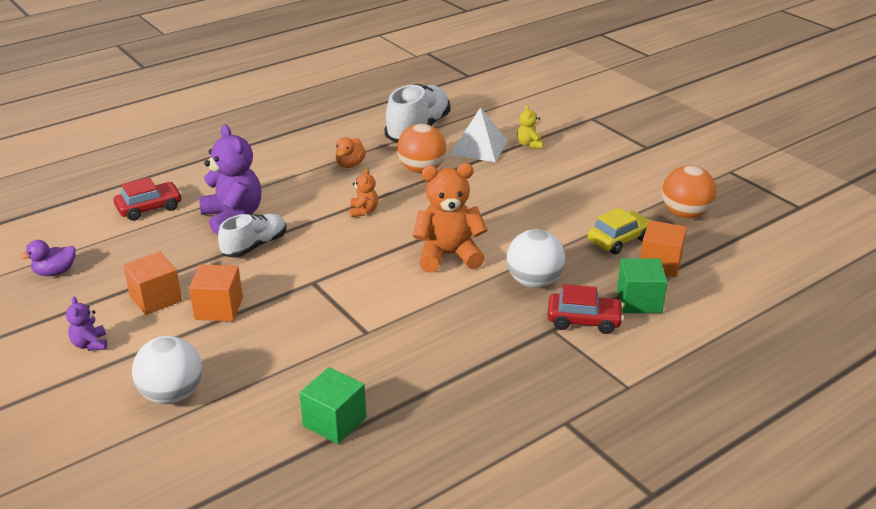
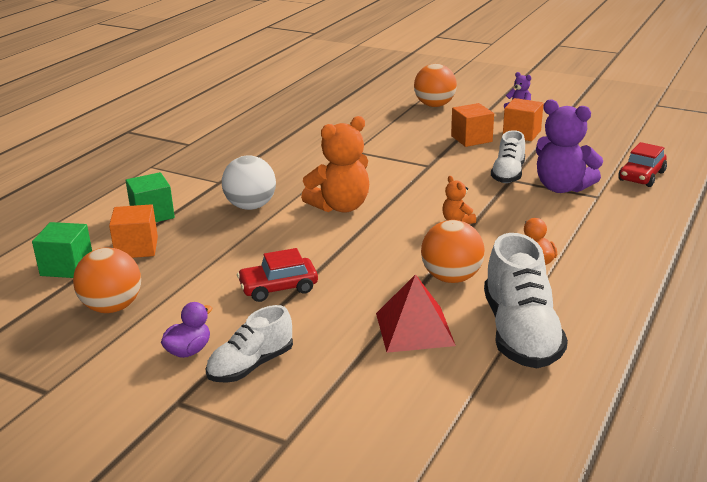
camera: 155 degrees right, 5 degrees down
(55, 272) = (615, 129): purple duck -> purple duck (189, 351)
(172, 395) = (434, 105): white ball -> orange ball
(334, 422) = (329, 116): green cube -> green cube (67, 267)
(479, 147) = (414, 329): white pyramid -> red pyramid
(529, 144) = (351, 354): yellow teddy bear -> none
(584, 320) = (196, 192): red car -> red car (278, 288)
(595, 154) = (251, 365): none -> white shoe
(619, 240) = (184, 259): yellow car -> none

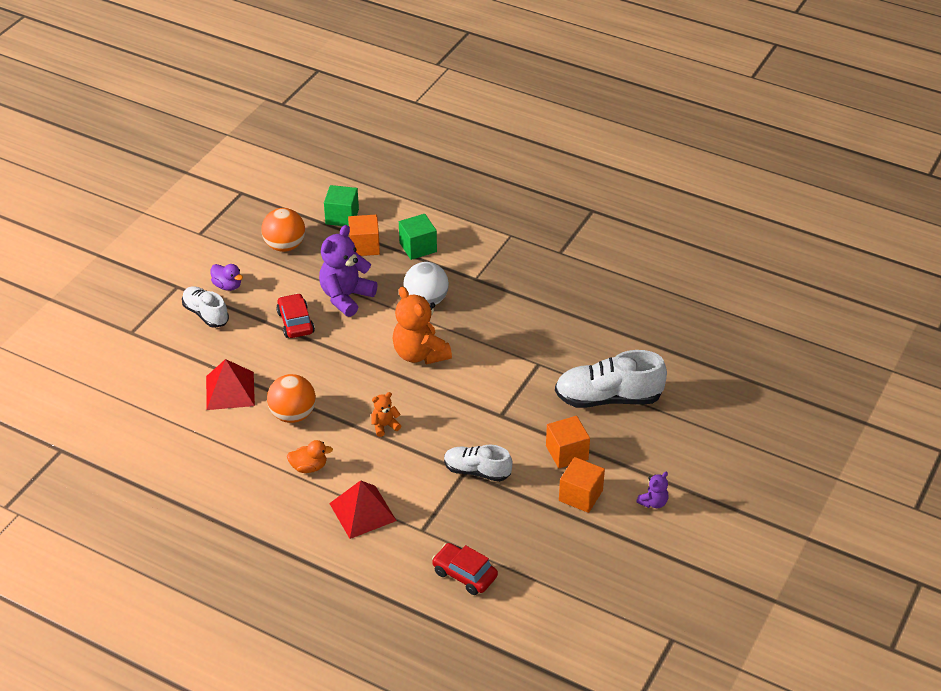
camera: 90 degrees right, 15 degrees up
(434, 105) = (665, 430): orange ball -> none
(520, 333) = (213, 445): white shoe -> white shoe (608, 398)
(562, 187) = (444, 507): purple teddy bear -> purple teddy bear (346, 297)
(589, 227) = (362, 512): none -> red pyramid

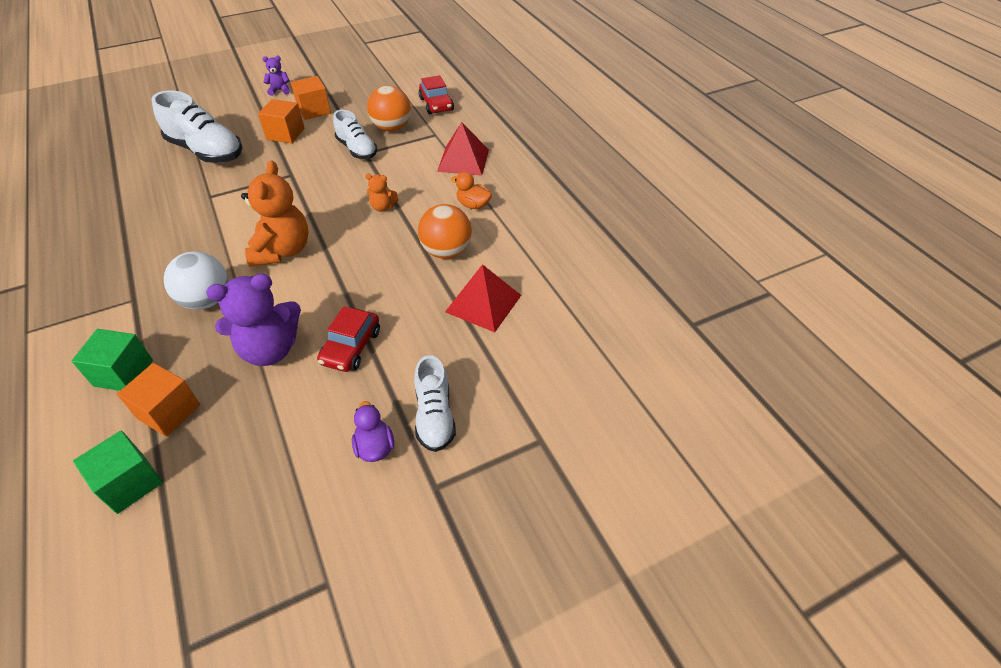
camera: 145 degrees left, 5 degrees up
(285, 246) = (248, 474): orange ball -> orange ball (392, 128)

